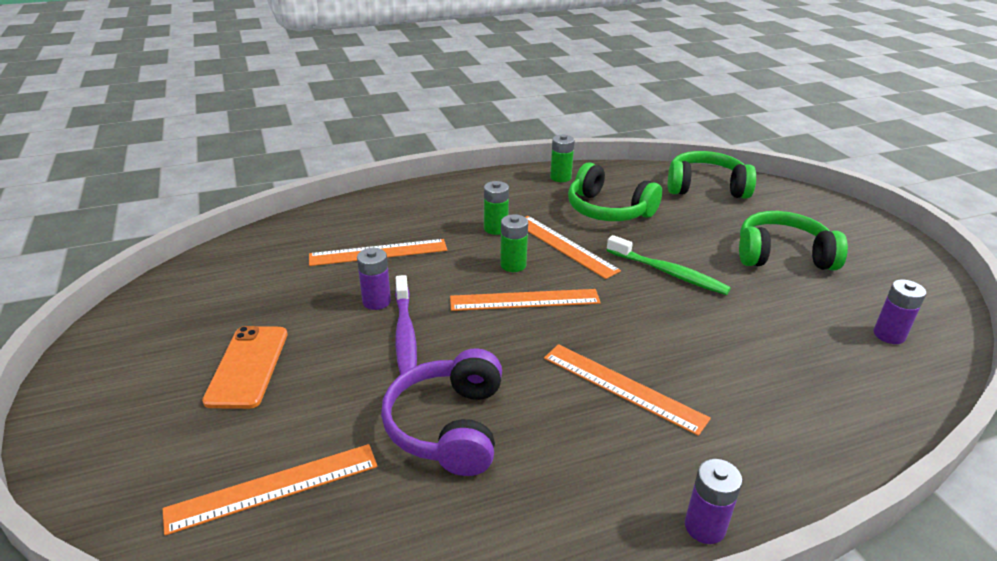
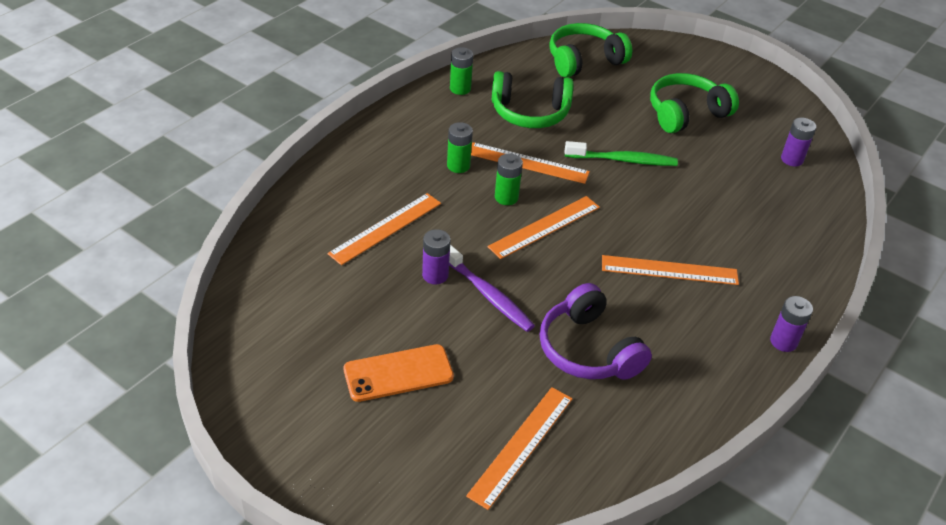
camera: 35 degrees left, 10 degrees up
(247, 366) = (398, 373): orange phone -> orange phone turned 75 degrees counterclockwise

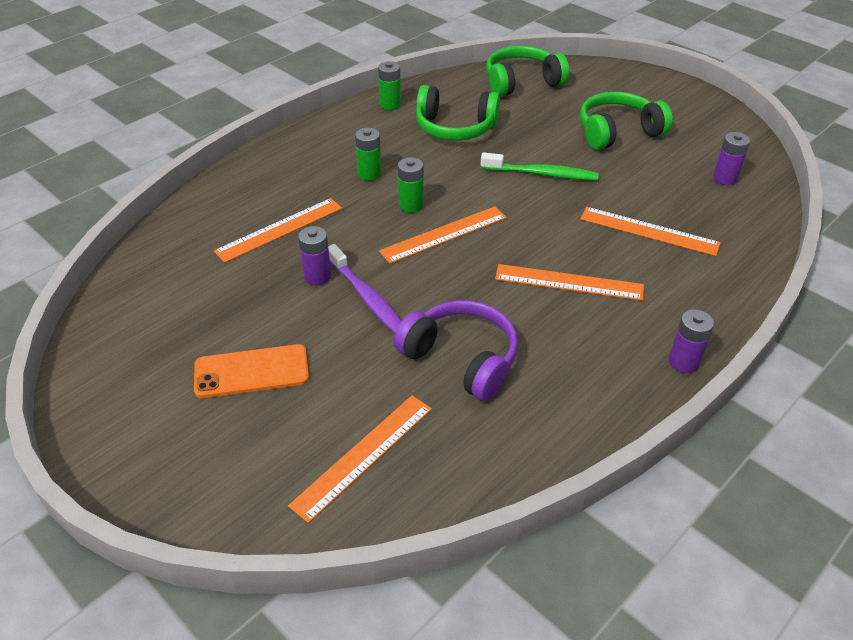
camera: 10 degrees right, 0 degrees up
(527, 163) = (441, 173): orange ruler -> orange ruler (649, 231)
(588, 350) = (461, 359): purple headphones -> purple headphones turned 150 degrees clockwise

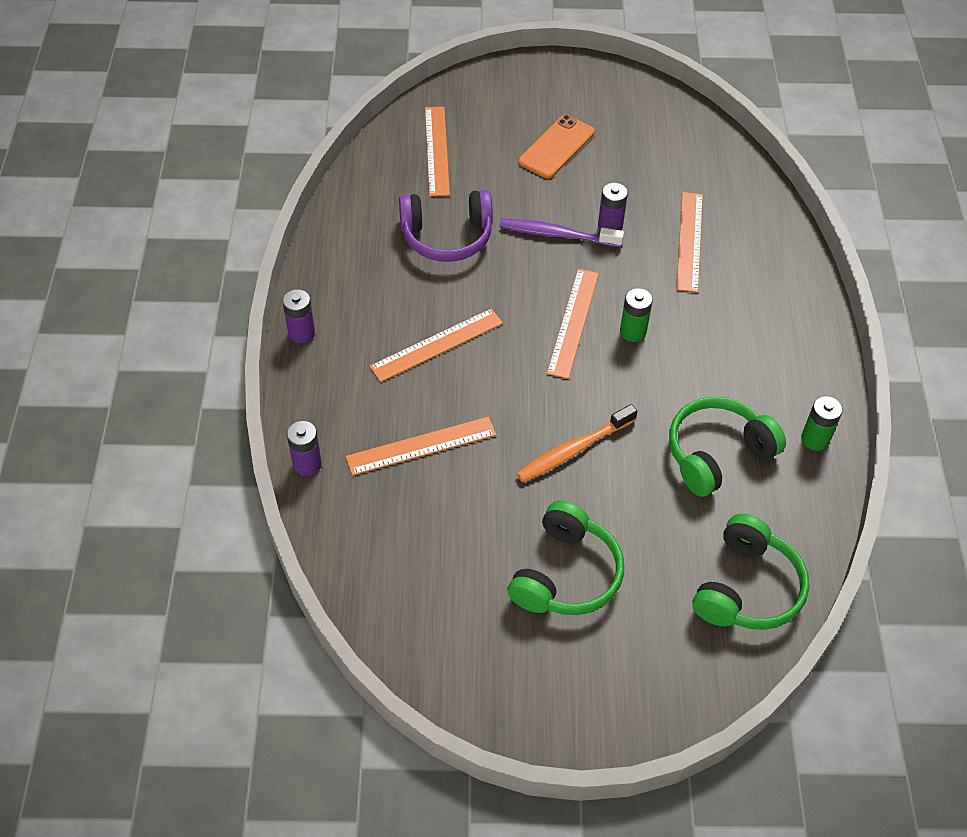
camera: 135 degrees right, 10 degrees up
(369, 174) = (707, 339): green battery -> none
(541, 174) = (574, 449): green toothbrush -> orange toothbrush
(725, 178) = (406, 577): purple battery -> purple battery (307, 464)

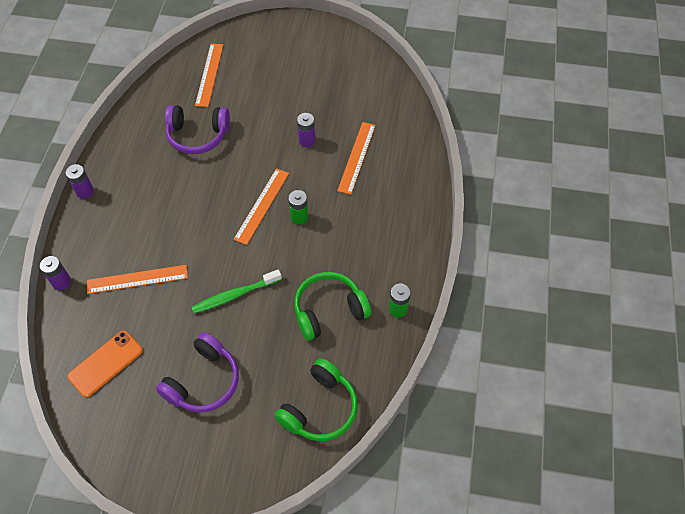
camera: 10 degrees right, 5 degrees up
(437, 345) = (168, 210): orange ruler -> none
(556, 147) = (288, 80): orange phone -> orange phone (105, 363)
(557, 235) = (270, 143): purple toothbrush -> none
(566, 574) = (203, 381): green headphones -> purple headphones
(574, 449) = (235, 295): orange toothbrush -> green toothbrush

